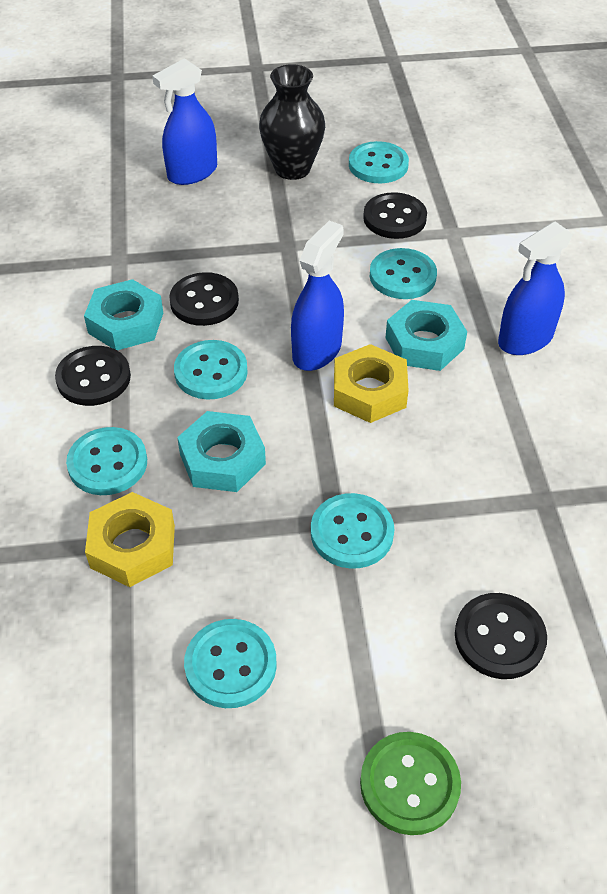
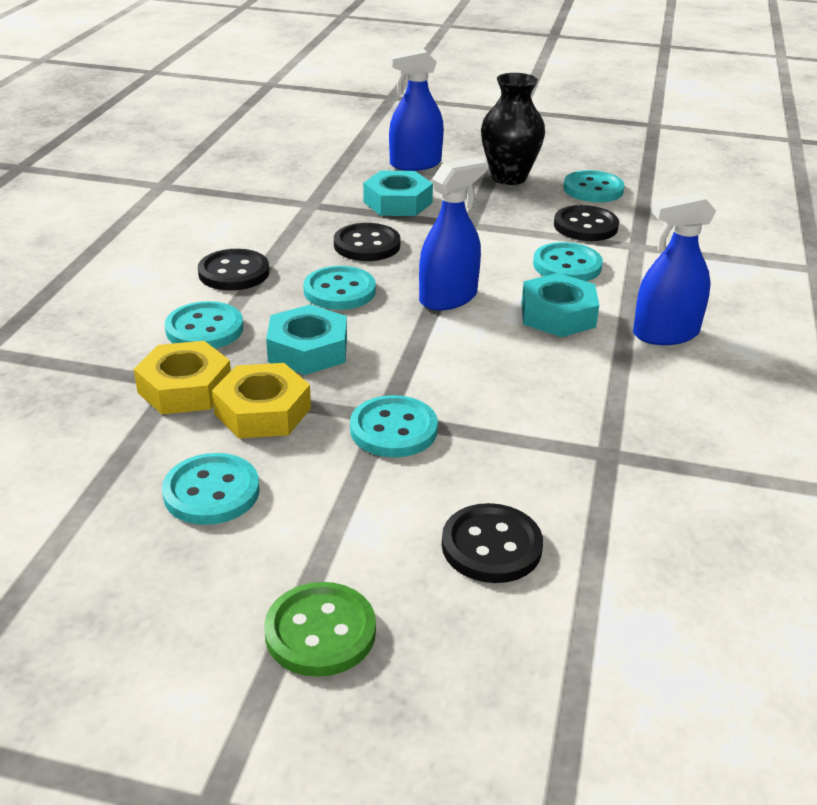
camera: 20 degrees right, 15 degrees down
(126, 323) = (287, 244): turquoise nut -> turquoise nut (397, 202)
(369, 391) = (480, 336): yellow nut -> yellow nut (263, 411)

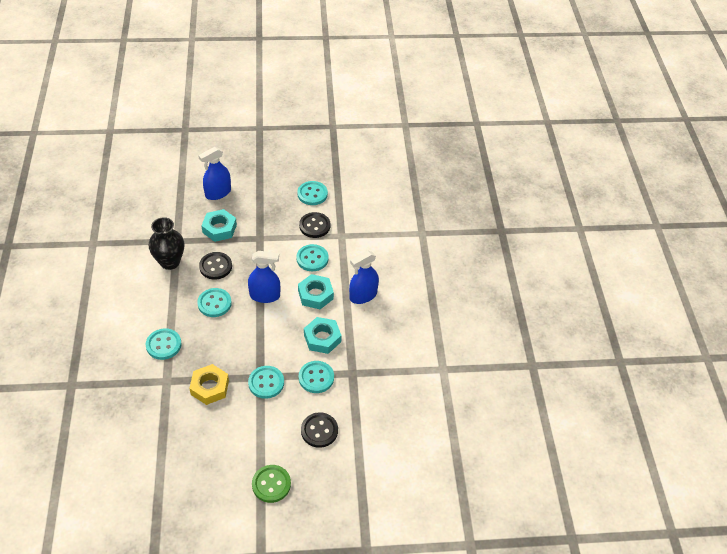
camera: 20 degrees left, 15 degrees up
(185, 388) = (171, 383): yellow nut -> none
(211, 492) = (207, 435): turquoise button -> turquoise button (316, 378)
(234, 273) = (160, 303): black button -> none
(308, 350) = (214, 346): turquoise nut -> turquoise nut (322, 338)
(448, 298) = (265, 295): blue spray bottle -> blue spray bottle turned 60 degrees clockwise
(509, 177) = (268, 194): black vase -> black vase (170, 262)

